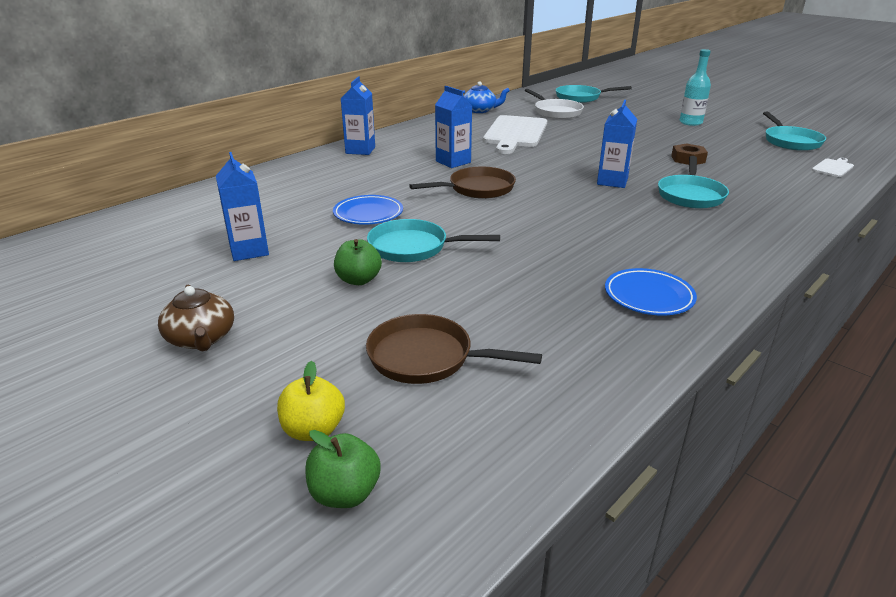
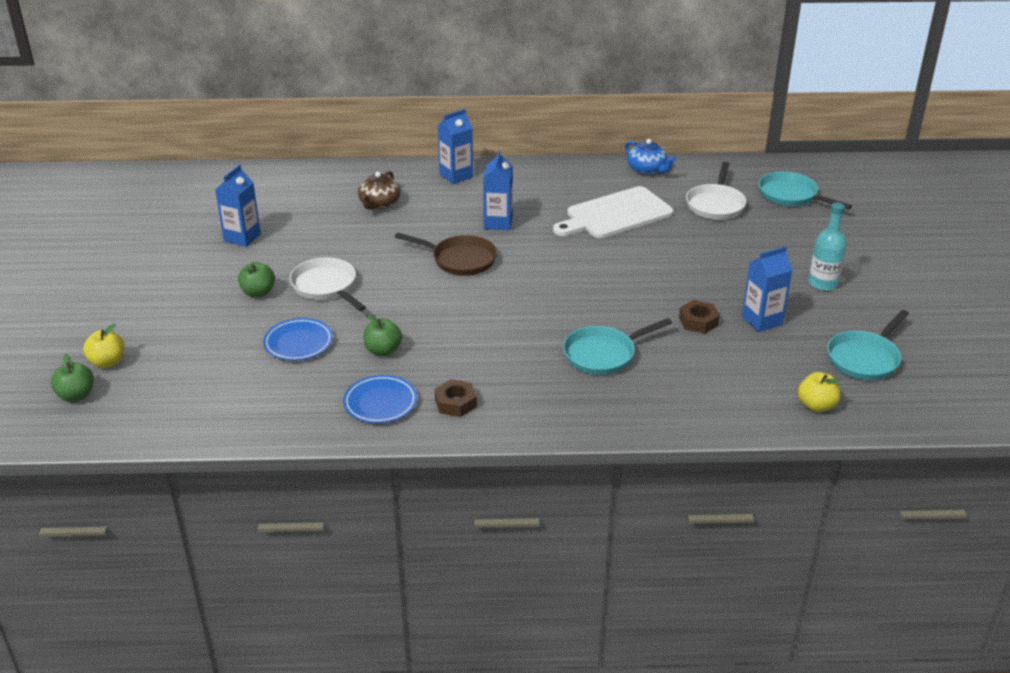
camera: 45 degrees right, 5 degrees up
(201, 338) = (139, 285): brown teapot -> brown teapot (379, 203)
(368, 214) = (350, 244): blue plate -> blue plate (298, 343)
(413, 247) = (326, 286): turquoise pan -> white pan
(426, 357) = (205, 360): brown pan -> none
(562, 263) = (383, 350): none -> green apple
(612, 181) = (574, 307): blue carton -> blue carton (762, 320)
(691, 266) = (455, 403): none -> brown nut
(833, 168) = (816, 406): white cutting board -> yellow apple

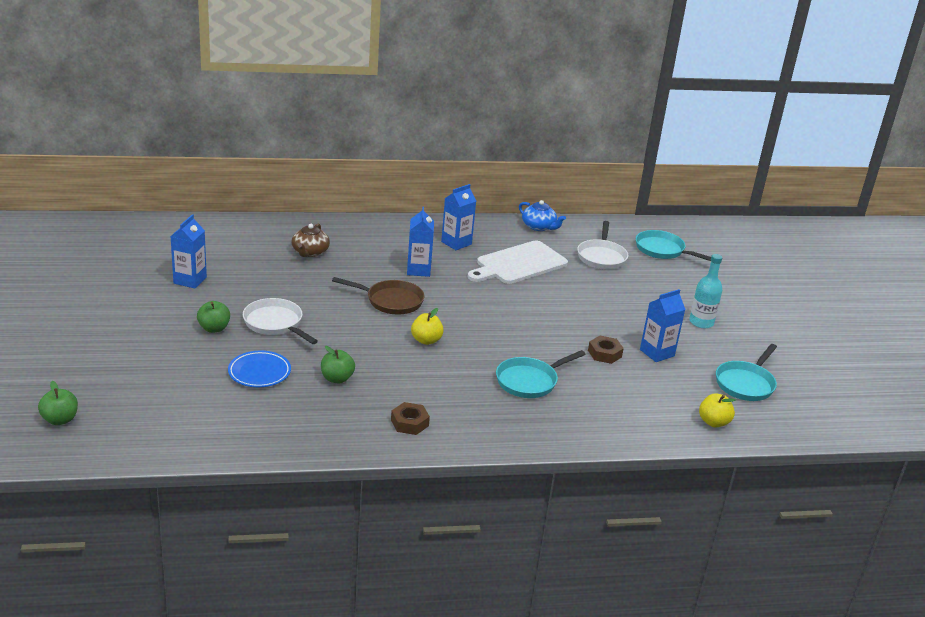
camera: 10 degrees left, 5 degrees down
(107, 362) = (84, 390): yellow apple -> yellow apple (426, 340)
(380, 403) = (343, 423): blue plate -> none
(456, 176) = (374, 229): blue carton -> blue carton (456, 243)

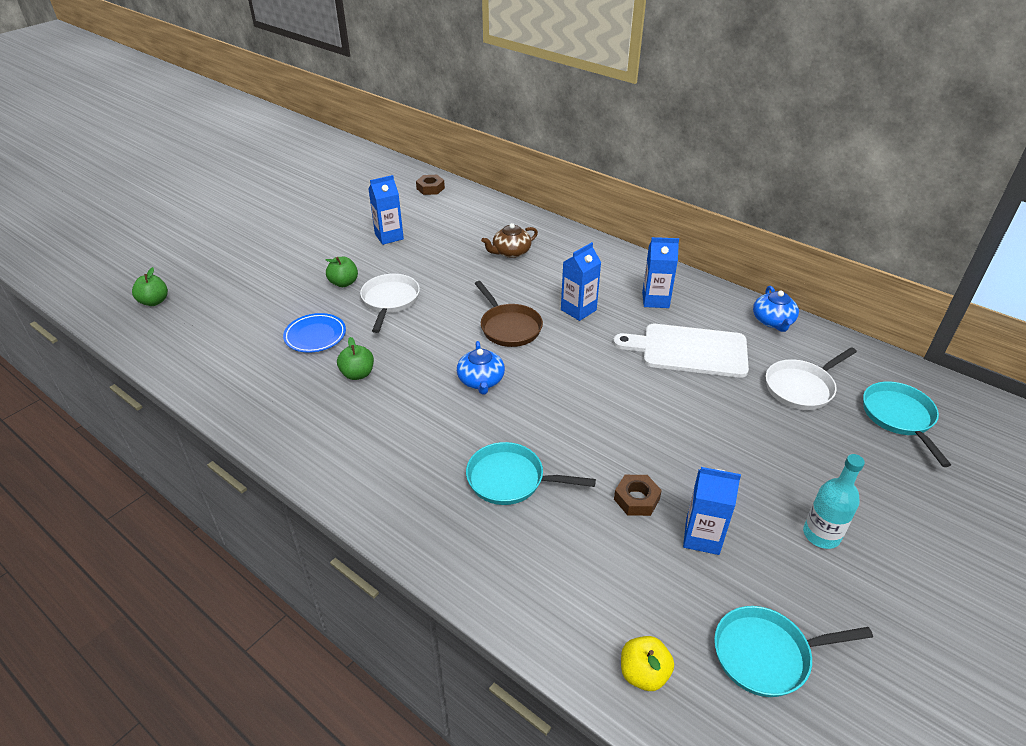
camera: 50 degrees right, 10 degrees up
(409, 423) = (345, 451): brown nut -> brown nut (430, 188)
(426, 340) = (481, 380): yellow apple -> blue teapot

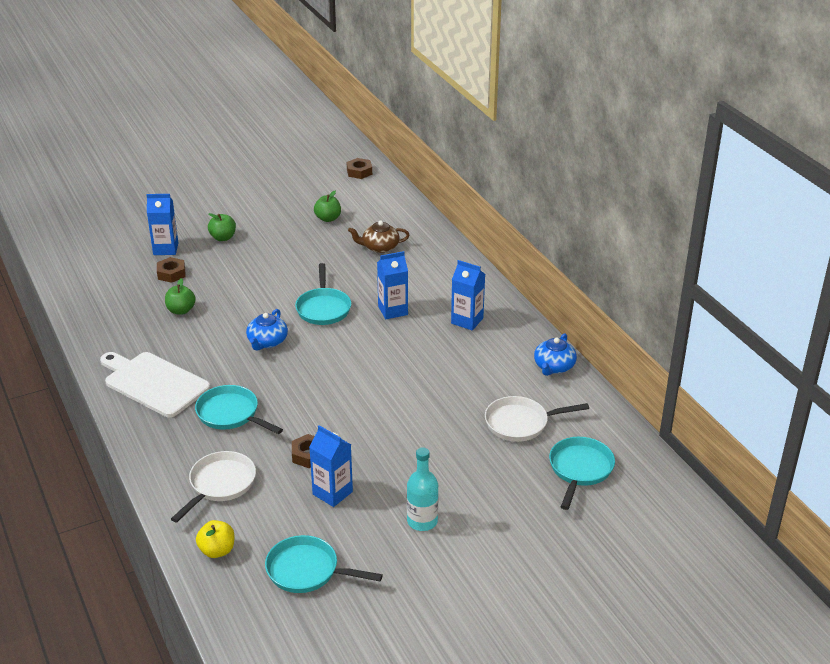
camera: 25 degrees right, 5 degrees down
(154, 301) = (75, 215): green apple -> green apple (328, 218)
(315, 336) = (171, 273): blue plate -> brown nut
(389, 236) = (289, 207): blue carton -> blue carton (166, 249)
(390, 301) = (247, 262): white pan -> white pan (220, 484)
(509, 327) = (323, 308): brown pan -> turquoise pan
(689, 350) = (455, 368): white cutting board -> white cutting board (154, 383)

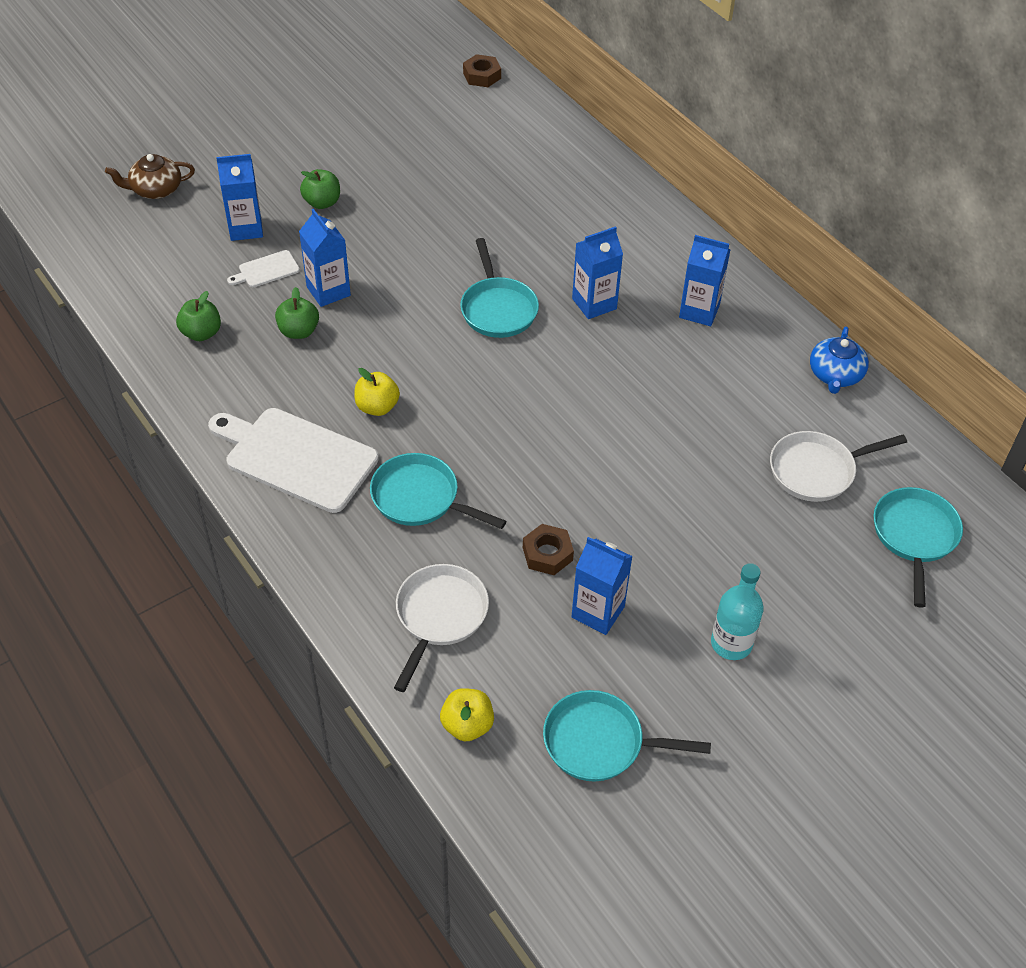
camera: 10 degrees left, 15 degrees up
(171, 273) = (266, 270): brown nut -> white cutting board
(209, 289) = (328, 291): none -> blue carton
(219, 358) = (377, 407): none -> yellow apple
(267, 342) = (436, 372): blue teapot -> none
(328, 218) = (461, 158): green apple -> green apple (201, 333)
(380, 247) = (546, 200): brown teapot -> brown teapot (155, 189)

